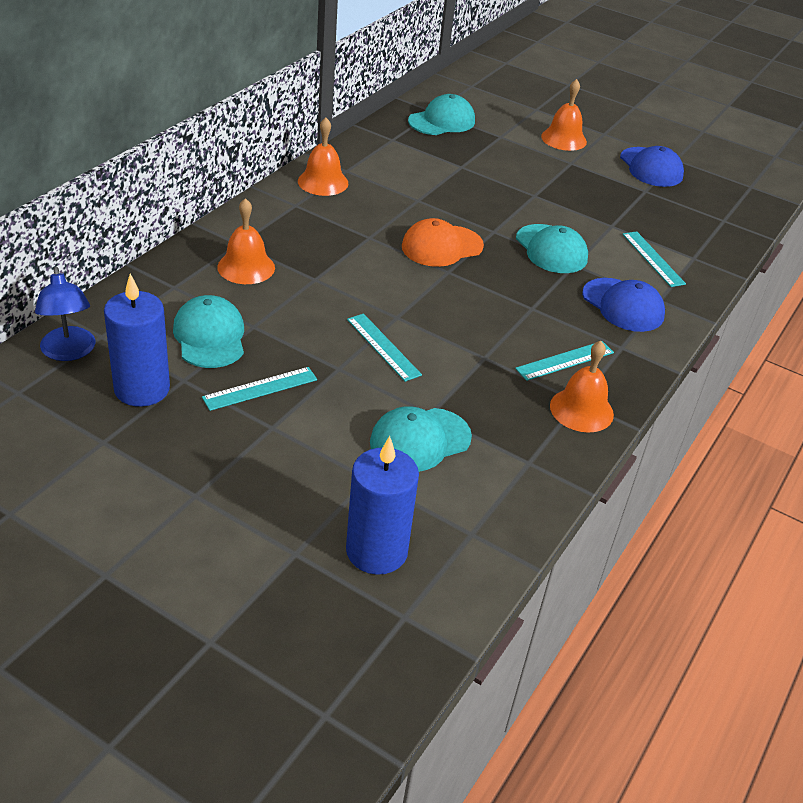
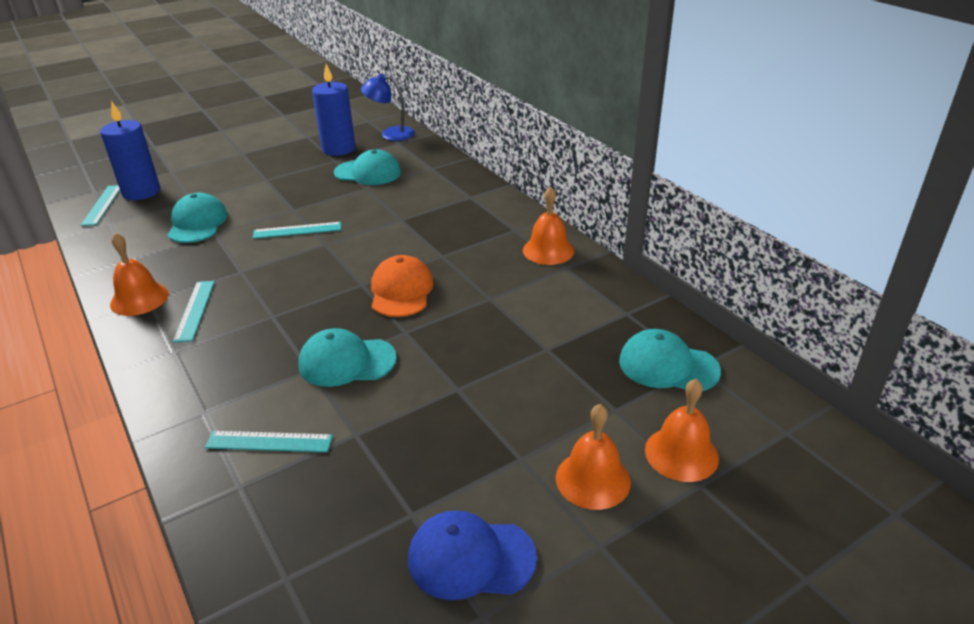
camera: 120 degrees right, 5 degrees down
(246, 267) = (436, 195): orange bell -> orange bell (681, 453)
(260, 388) = (302, 181): turquoise ruler -> turquoise ruler (102, 205)
(442, 121) = (668, 366): turquoise cap -> turquoise cap turned 120 degrees clockwise
(623, 305) = (222, 378): blue cap -> none

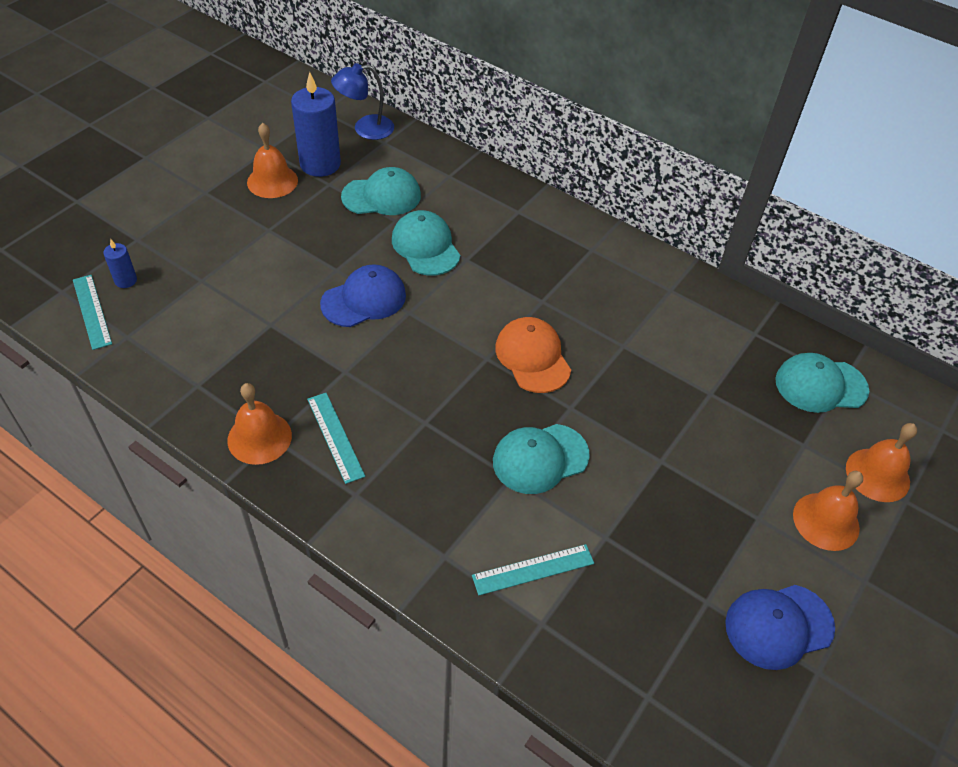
camera: 25 degrees left, 15 degrees up
(141, 192) = (126, 280): blue candle -> blue candle, size x0.48
(197, 223) = (238, 314): turquoise cap -> turquoise cap (425, 246)
(297, 230) = (364, 299): turquoise ruler -> blue cap
(548, 250) = (641, 270): orange bell -> orange bell (272, 181)

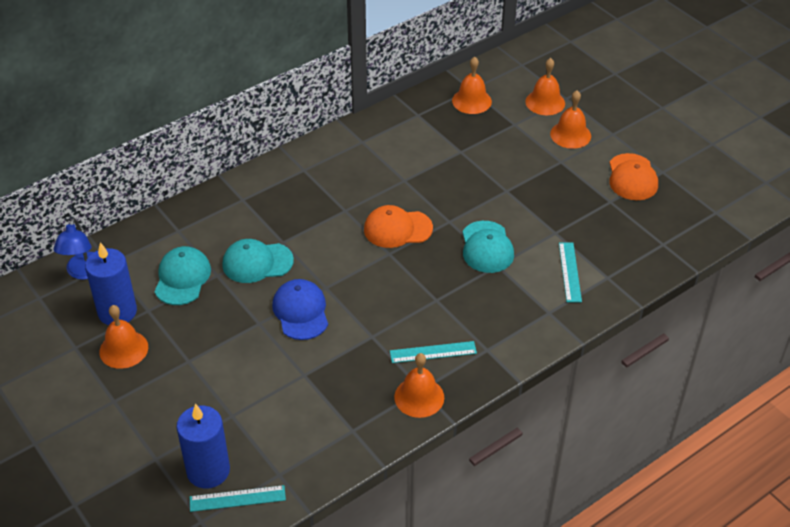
camera: 70 degrees left, 5 degrees down
(126, 280) = (208, 471): blue candle -> blue candle, size x2.10
(778, 626) = (632, 177): blue cap -> orange cap
(820, 385) = (471, 101): turquoise cap -> orange bell

